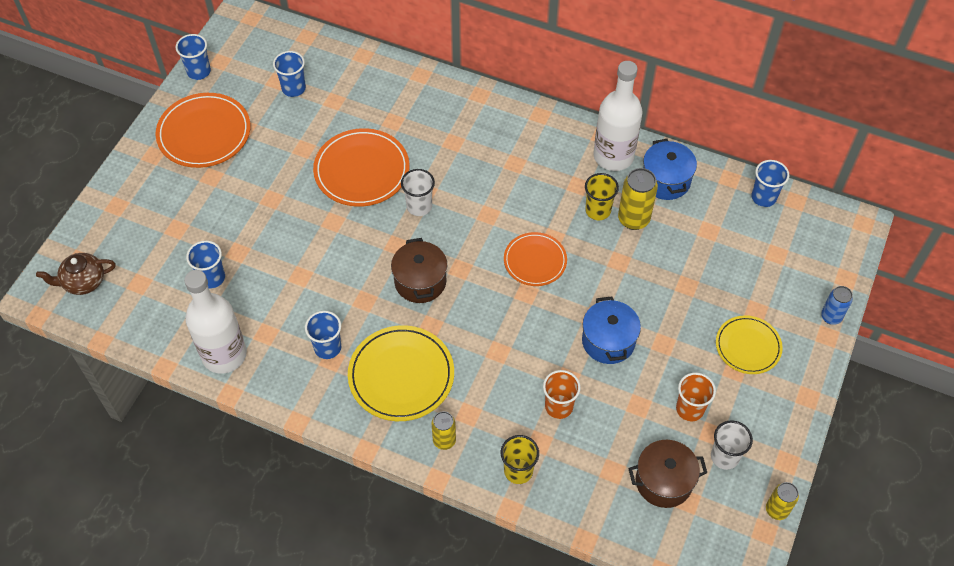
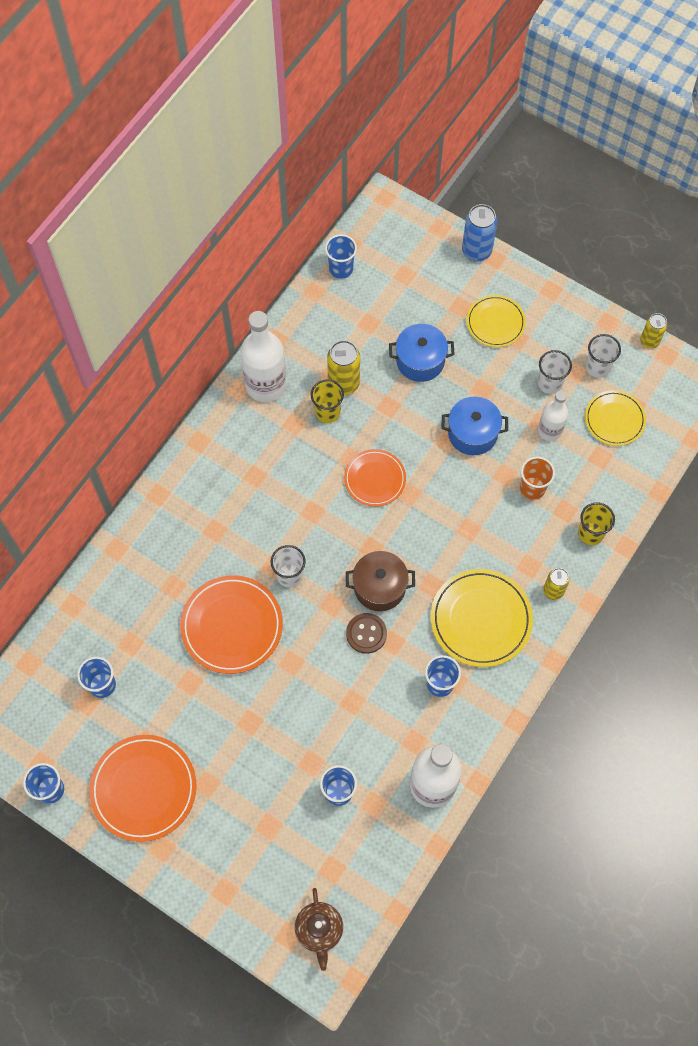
camera: 80 degrees left, 10 degrees up
(370, 277) = (366, 634): none -> brown button
(631, 415) = (549, 430): none -> white bottle
(663, 481) = (614, 419): brown pot -> yellow plate
(665, 180) = (305, 345): blue pot -> blue pot (420, 361)
(689, 409) = (549, 383): orange cup -> white cup
(831, 317) = (476, 251): blue can -> blue can, size x1.56

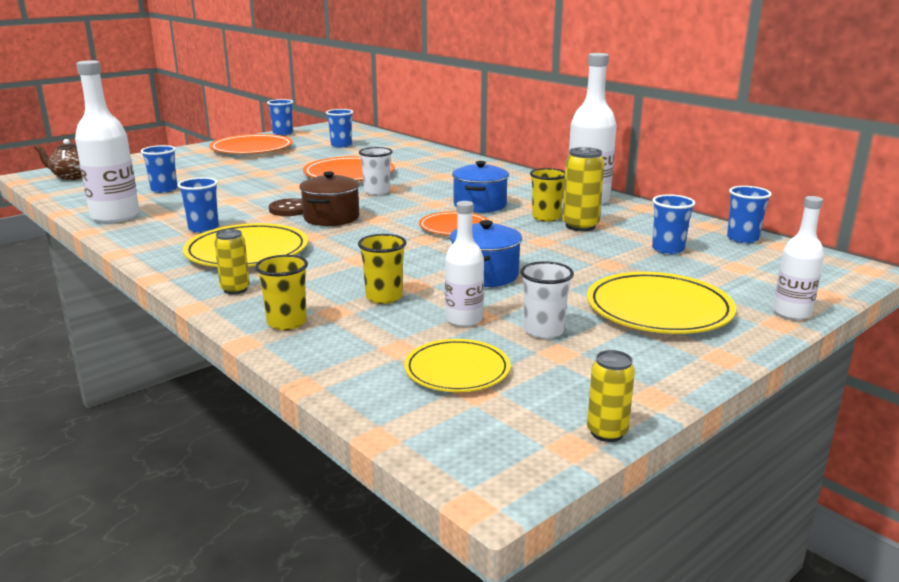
camera: 105 degrees right, 45 degrees down
(381, 319) = (668, 249): none -> blue cup
(420, 361) = (602, 261): blue pot -> blue pot (480, 205)
(476, 251) = (791, 313): blue can -> white bottle
(495, 322) = (658, 309): yellow plate -> yellow plate, size x1.58
(532, 488) = (384, 297): orange cup -> yellow cup
(597, 367) = (561, 372): white cup -> none

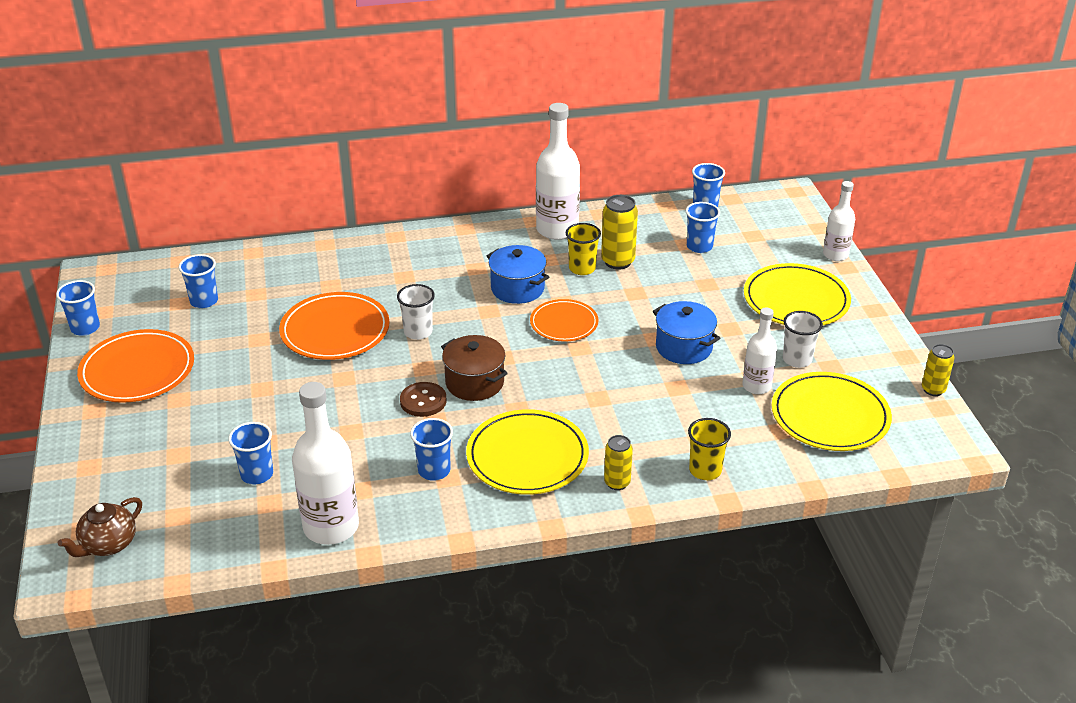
camera: 60 degrees left, 15 degrees up
(384, 297) = (691, 409): yellow cup -> none
(457, 370) = (830, 416): yellow plate -> yellow plate, size x1.58

